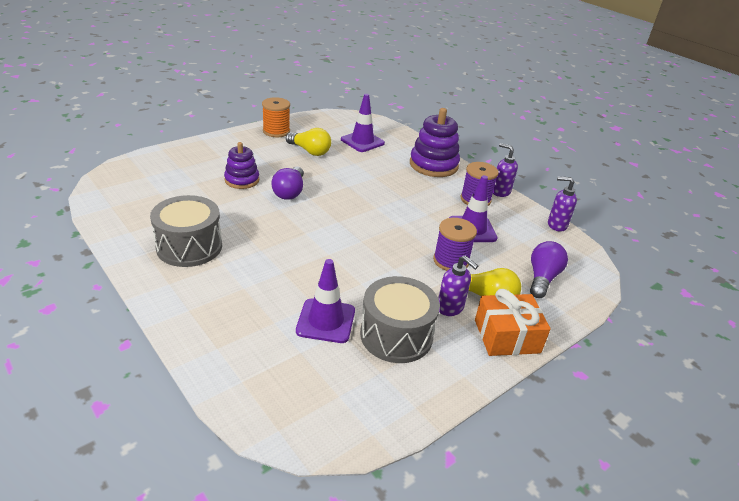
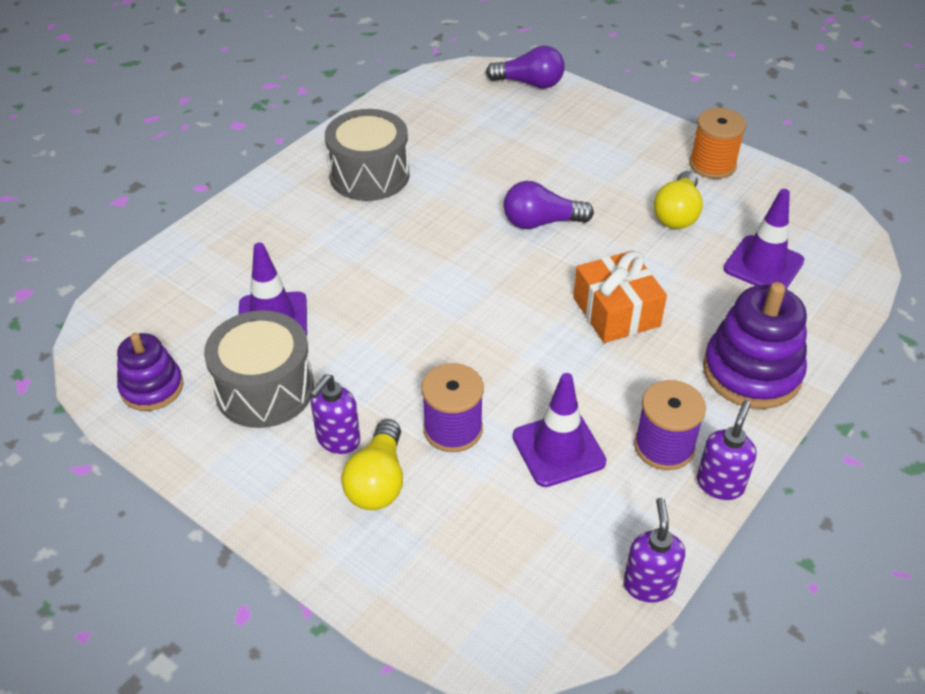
camera: 80 degrees right, 10 degrees up
(242, 180) = (542, 172): purple stacking toy -> purple stacking toy (152, 387)
(507, 336) = (295, 512): orange gift -> orange gift (616, 311)
(542, 278) = (458, 559): purple light bulb -> purple light bulb (529, 83)

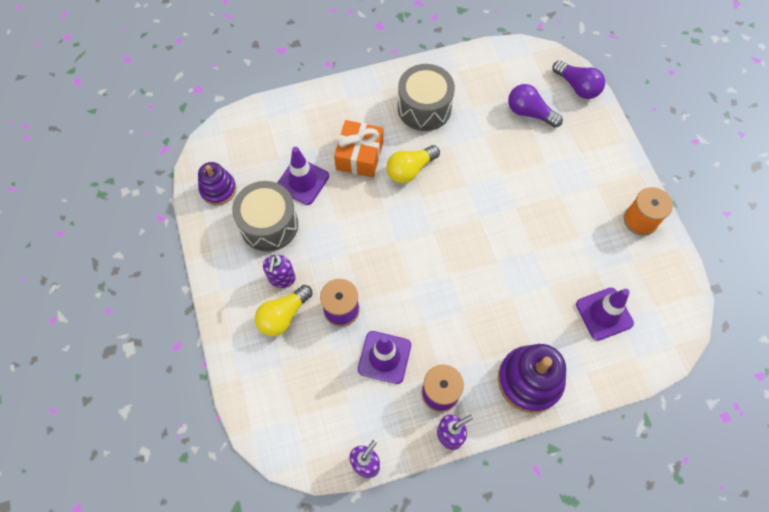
camera: 35 degrees right, 20 degrees up
(338, 440) = (282, 279): purple soap dispenser -> purple soap dispenser turned 60 degrees counterclockwise
(541, 222) = (496, 201): purple light bulb -> purple light bulb (529, 113)
(616, 311) = (487, 291): orange gift -> orange gift (359, 156)
(677, 214) = (584, 244): yellow light bulb -> yellow light bulb (410, 170)

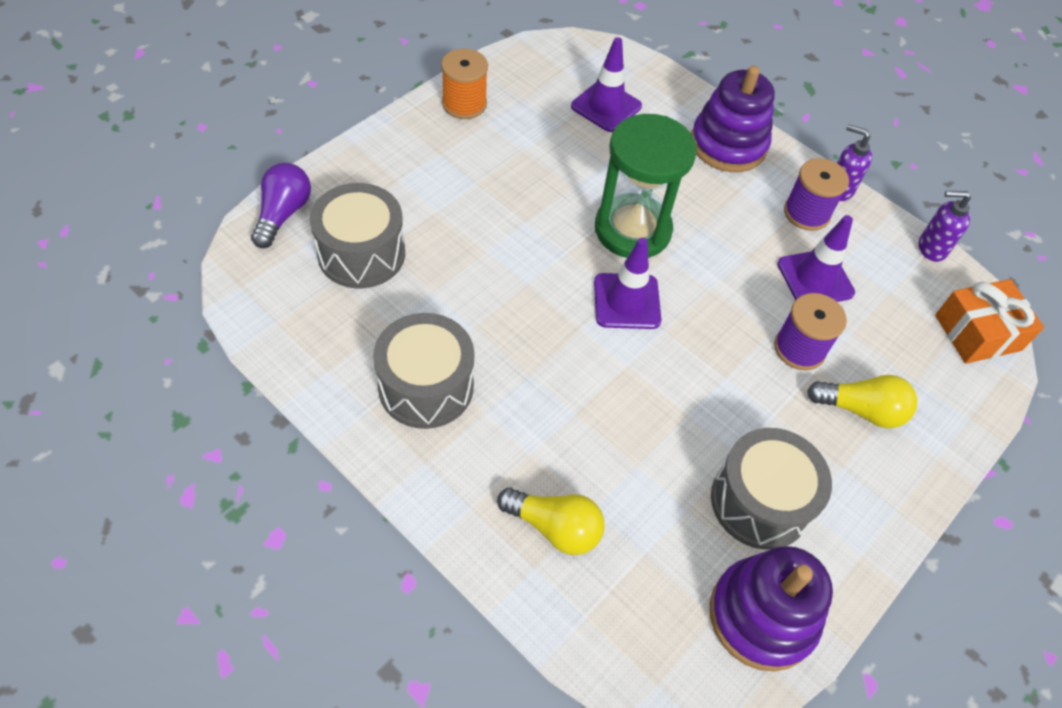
camera: 125 degrees left, 10 degrees down
(218, 189) = (762, 616): purple stacking toy -> purple stacking toy, size x1.59
(282, 279) = (819, 439): purple soap dispenser -> none
(302, 181) = (661, 493): purple traffic cone -> purple traffic cone (626, 301)
(359, 156) = (566, 436): orange gift -> orange gift (977, 333)
(410, 170) = (547, 359): yellow light bulb -> yellow light bulb (554, 527)
(480, 266) = (632, 229): none -> green hourglass
(529, 113) = (361, 253): purple light bulb -> grey drum

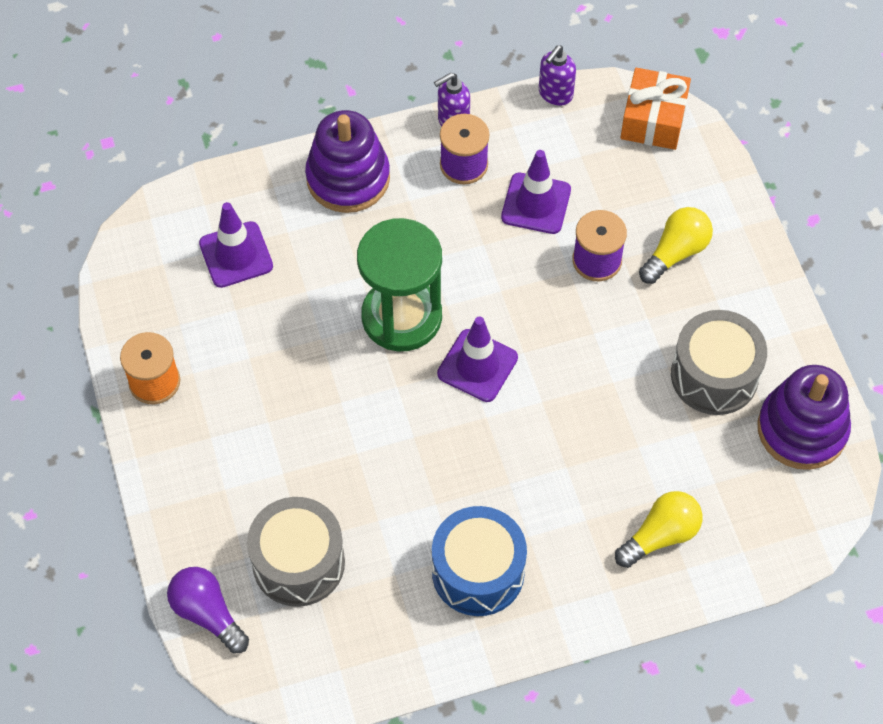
camera: 55 degrees left, 5 degrees up
(426, 386) = (478, 572): grey drum -> blue drum

